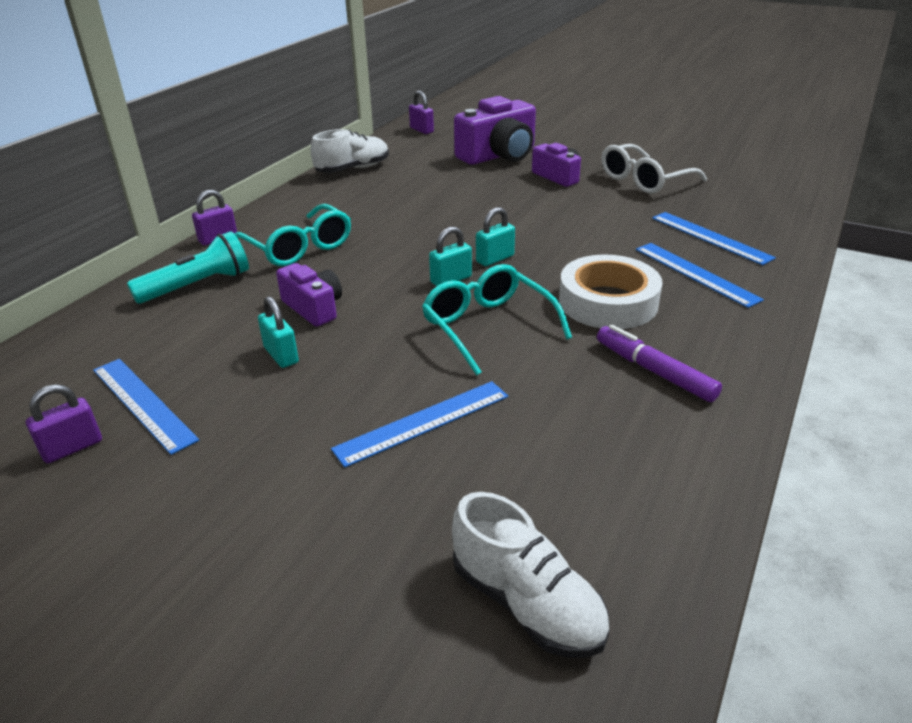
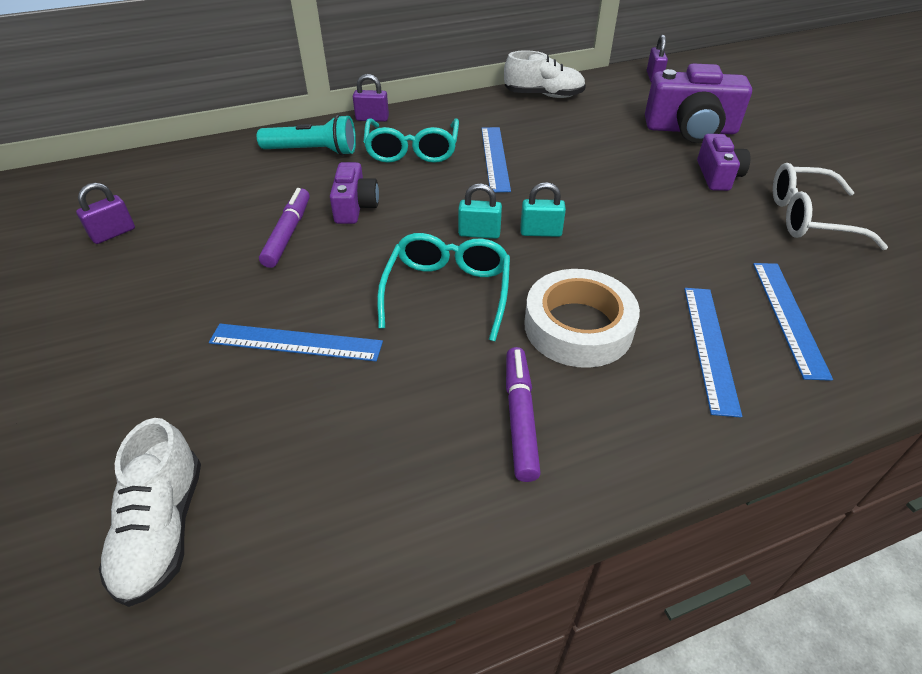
camera: 40 degrees right, 10 degrees up
(72, 448) = (113, 233): purple padlock -> purple padlock turned 45 degrees counterclockwise
(143, 403) = (178, 224): blue ruler -> blue ruler (495, 158)
(281, 355) = (288, 233): turquoise padlock -> purple marker

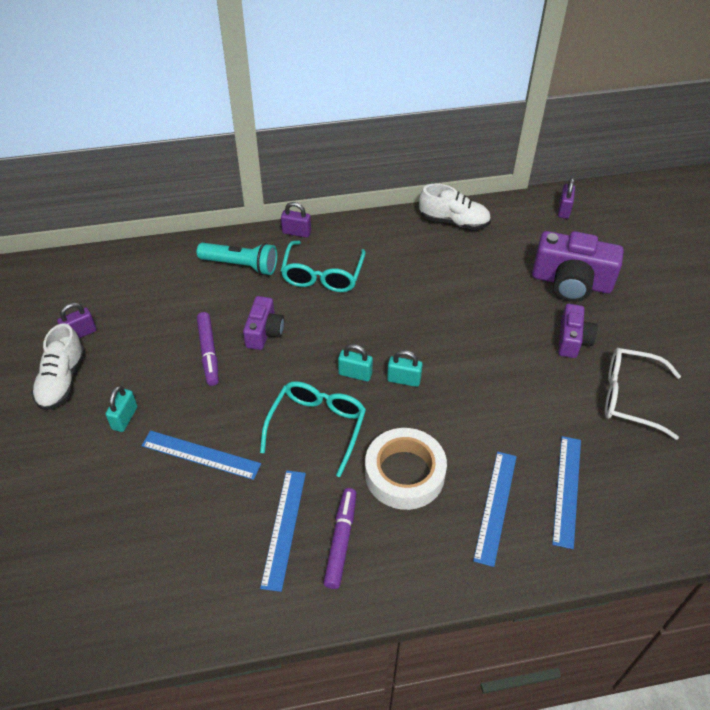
camera: 10 degrees right, 5 degrees up
(162, 529) = (102, 580): white shoe -> white shoe (62, 380)
(181, 315) = (125, 418): none -> turquoise padlock
(288, 233) = (209, 352): purple marker -> purple marker turned 150 degrees clockwise
(495, 158) = (389, 293): blue ruler -> blue ruler (284, 528)

